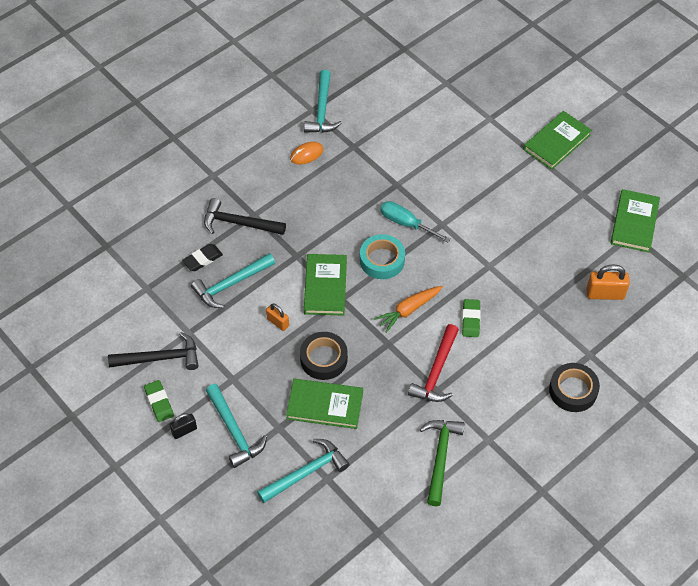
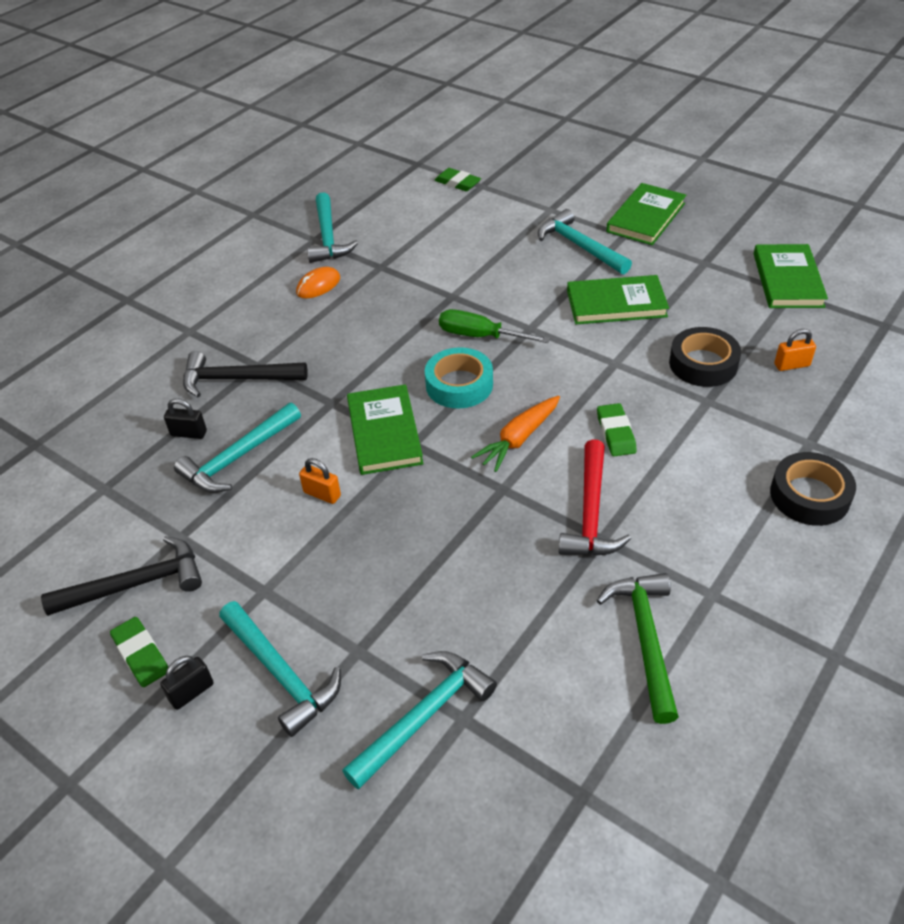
camera: 10 degrees left, 10 degrees down
(202, 259) = (189, 433): black eraser -> black padlock
(323, 359) = (407, 530): black tape -> black tape (703, 364)
(325, 405) = (427, 599): green book -> green book (616, 304)
(406, 224) = (480, 336): turquoise screwdriver -> green screwdriver
(429, 76) = (457, 183): none -> green eraser
(499, 159) = (579, 246): none -> turquoise hammer
(605, 294) = (791, 365): orange padlock -> orange padlock, size x0.62

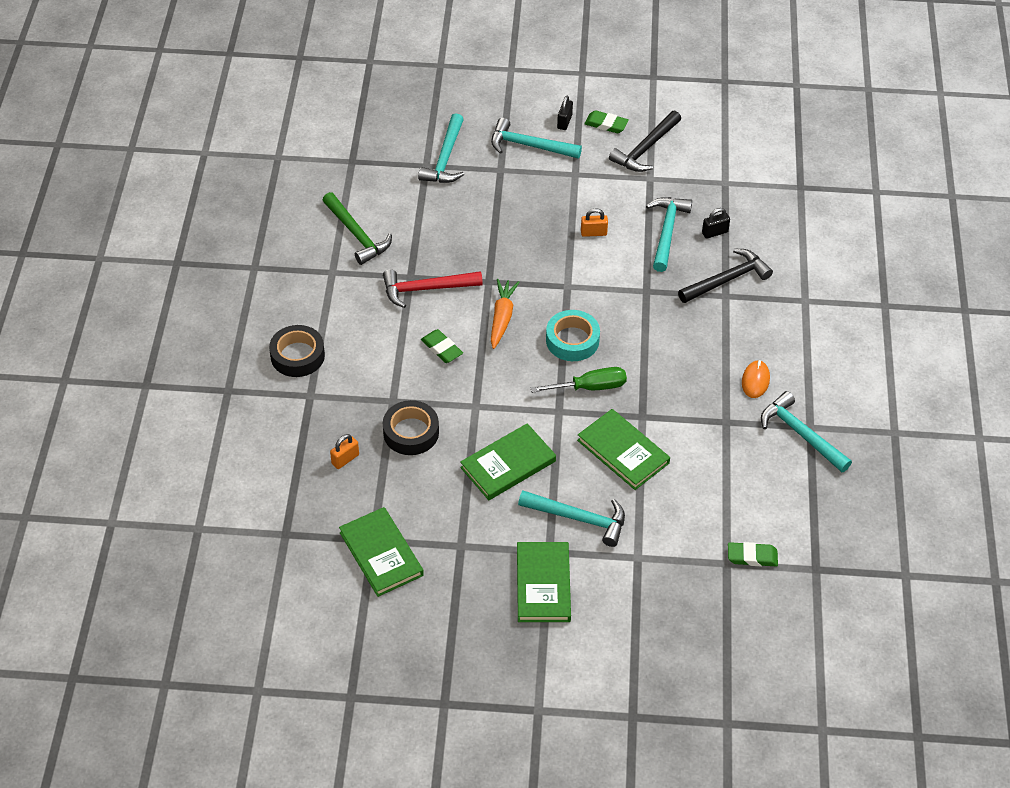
camera: 145 degrees right, 5 degrees up
(384, 432) = (592, 285): green book -> green book (623, 452)
(590, 512) = (426, 289): red hammer -> red hammer turned 75 degrees counterclockwise

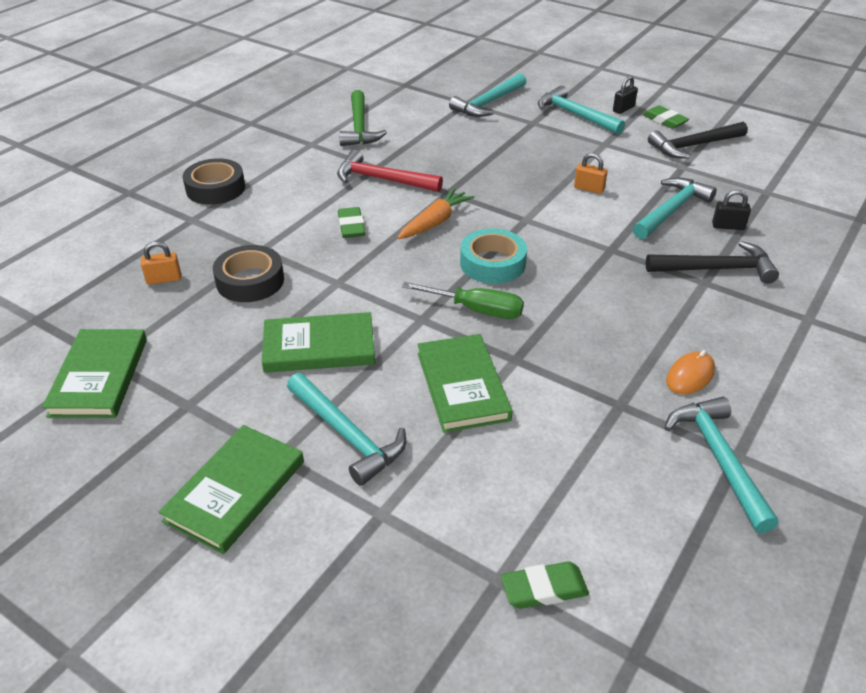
camera: 30 degrees right, 10 degrees down
(752, 556) = (544, 589): green eraser -> green eraser turned 45 degrees counterclockwise

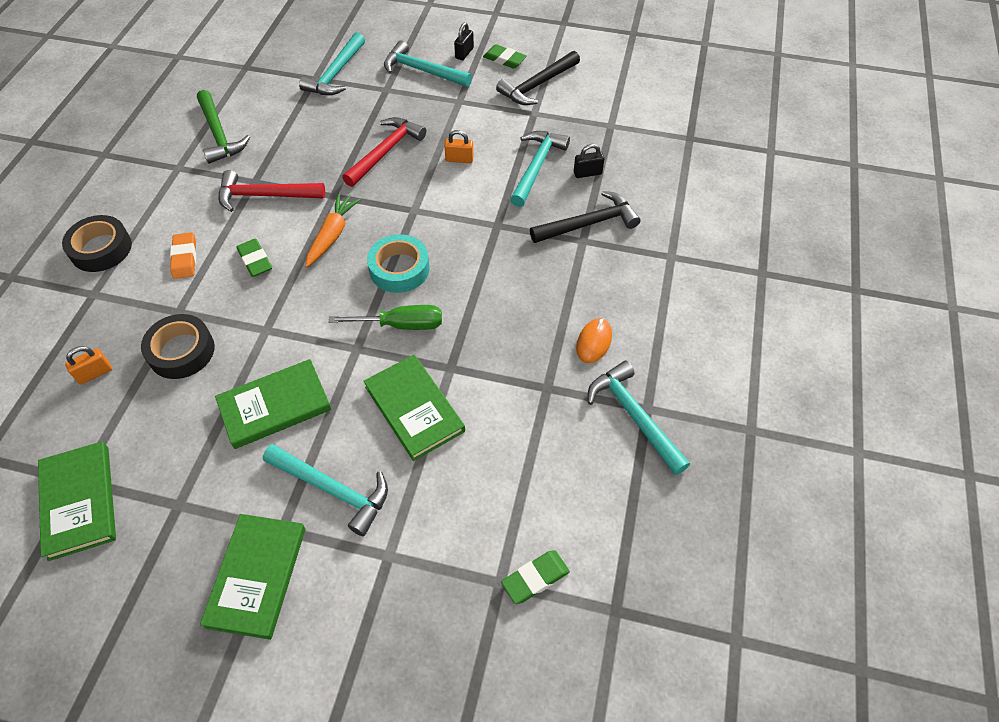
camera: 20 degrees left, 15 degrees up
(286, 210) = (185, 258): none -> orange eraser
(514, 169) = (386, 152): none -> red hammer

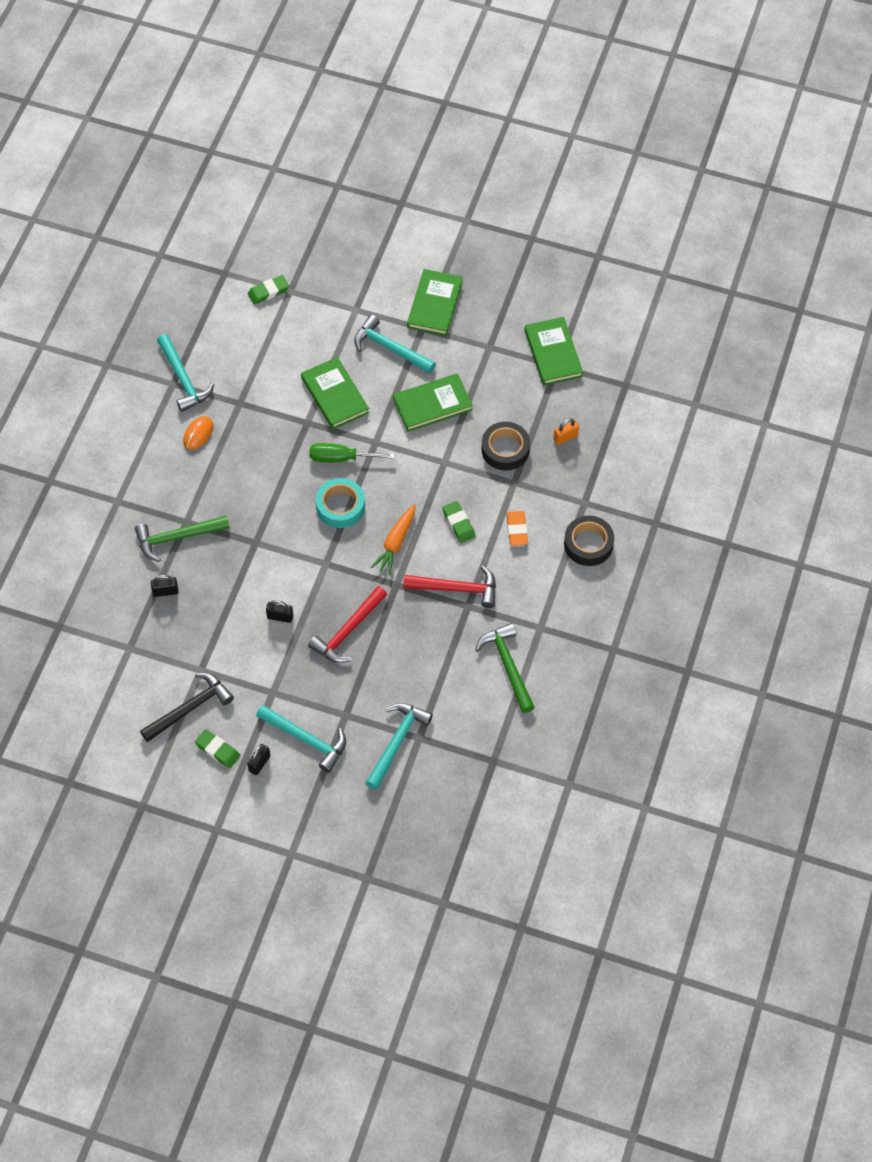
camera: 175 degrees left, 5 degrees up
(459, 159) = (280, 617): orange padlock -> black padlock
(537, 167) = (210, 602): turquoise hammer -> none
(589, 223) = (177, 537): black hammer -> green hammer

